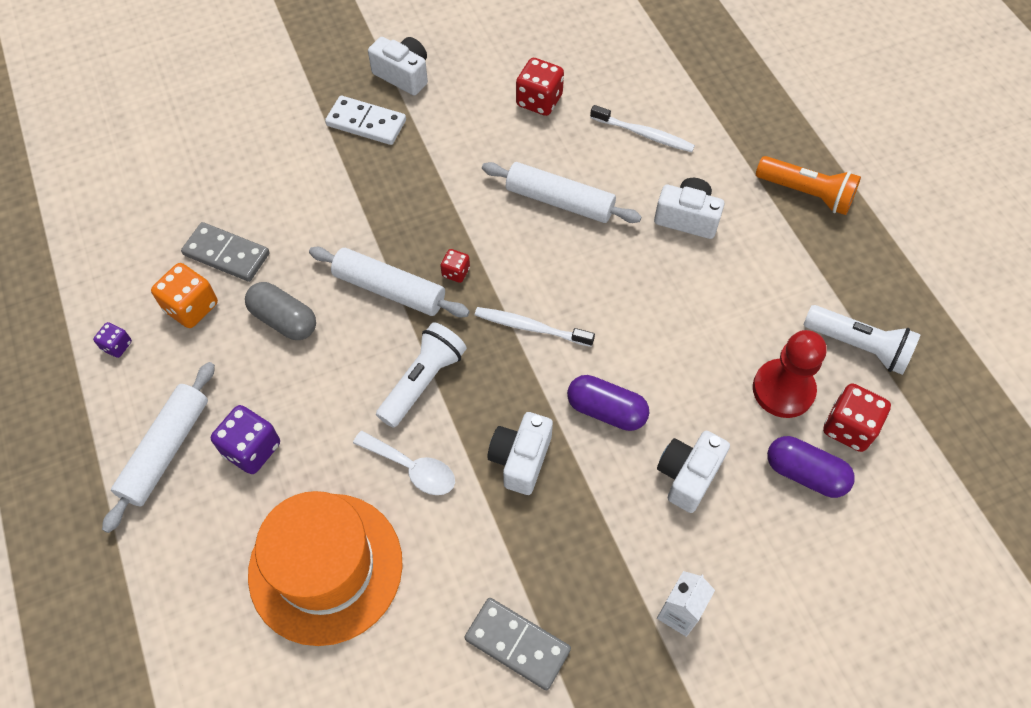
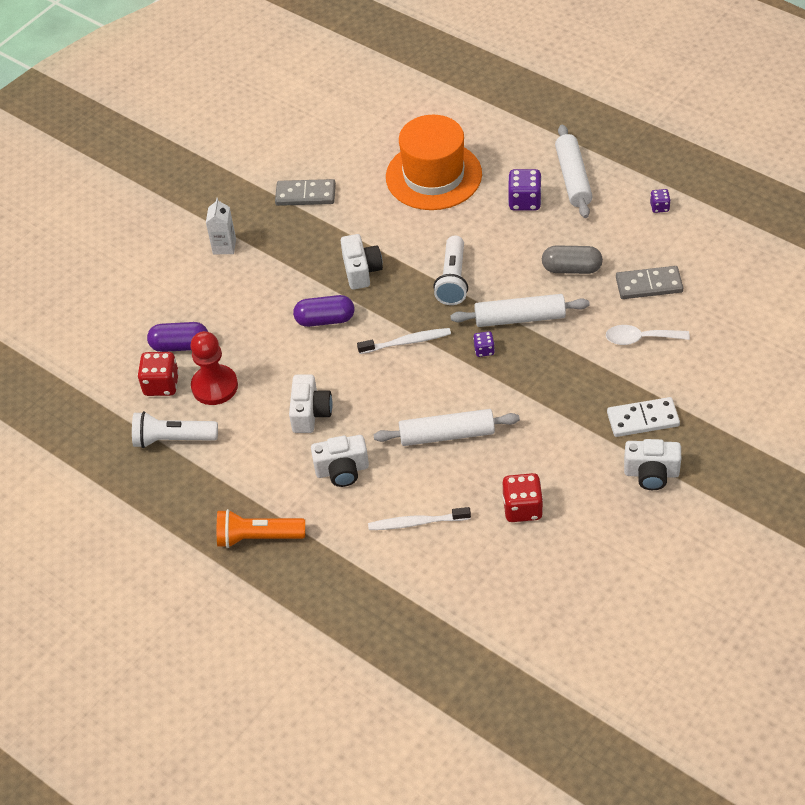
camera: 155 degrees right, 10 degrees down
(191, 307) = (637, 247): orange dice -> none
(412, 468) = (422, 237): white spoon -> white spoon (640, 339)
(455, 272) = (484, 350): red dice -> purple dice
(688, 475) = (253, 310): white camera -> white camera (310, 413)

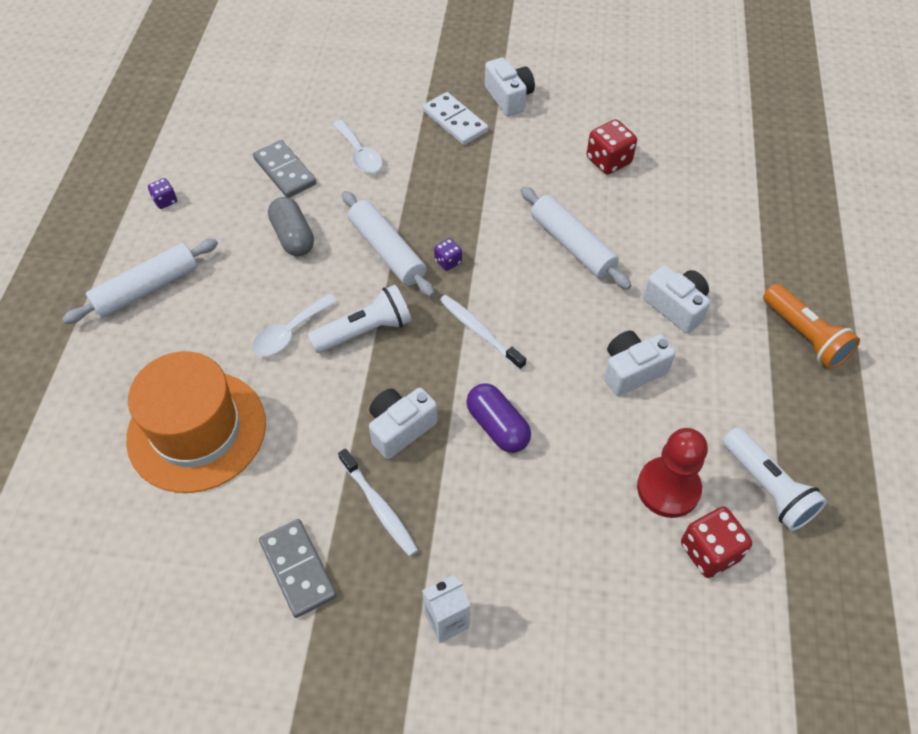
camera: 125 degrees left, 5 degrees up
(180, 345) = (640, 569): purple capsule -> none
(416, 523) = (683, 224): white toothbrush -> white toothbrush (379, 507)
(480, 240) = (290, 333): none -> white spoon
(524, 201) = (205, 318): purple dice -> none

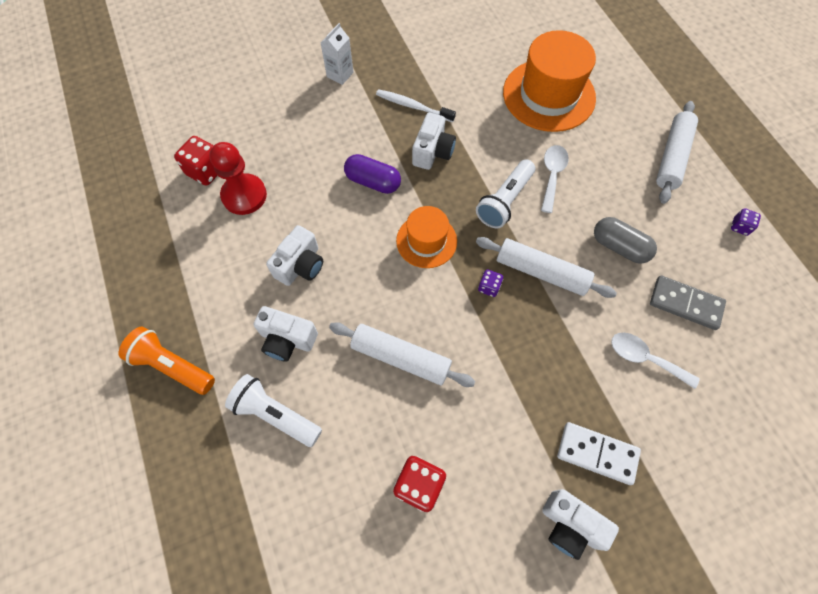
camera: 150 degrees right, 10 degrees up
(298, 569) = (433, 61): grey domino -> none
(479, 331) = (426, 241): white toothbrush -> orange hat
(767, 488) = (177, 226): white flashlight -> white flashlight (275, 414)

